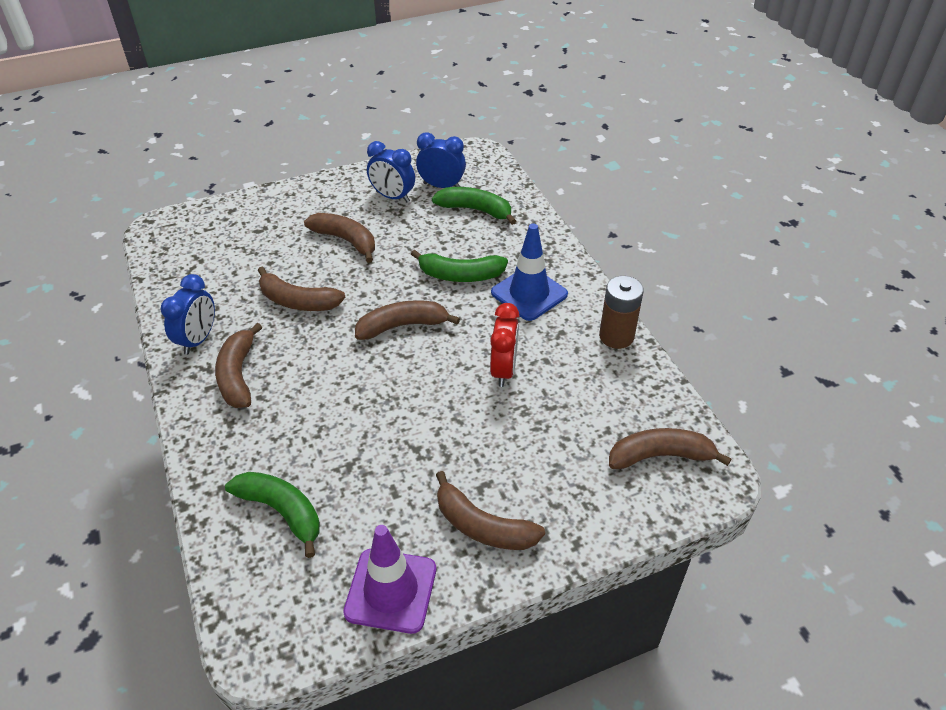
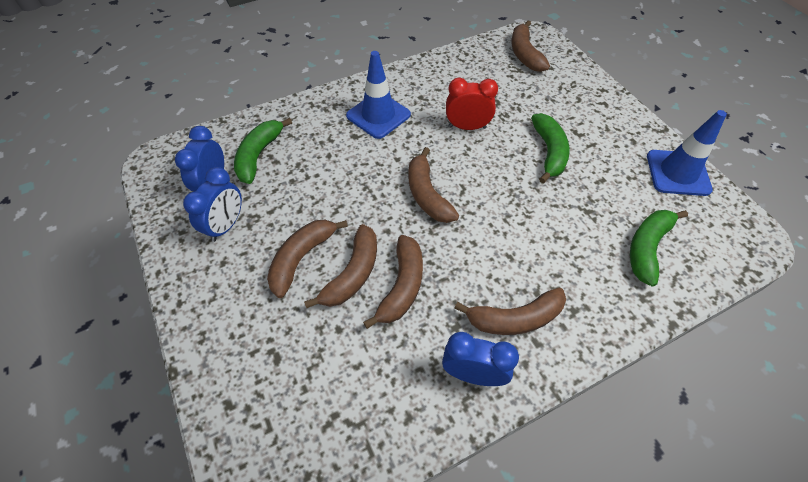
camera: 95 degrees left, 10 degrees up
(391, 590) = (678, 173): purple traffic cone -> blue traffic cone
(460, 275) = (356, 160): green banana -> green banana (549, 152)
(482, 526) = (609, 131): brown banana -> brown banana (352, 274)
(616, 336) = (421, 69): brown battery -> none

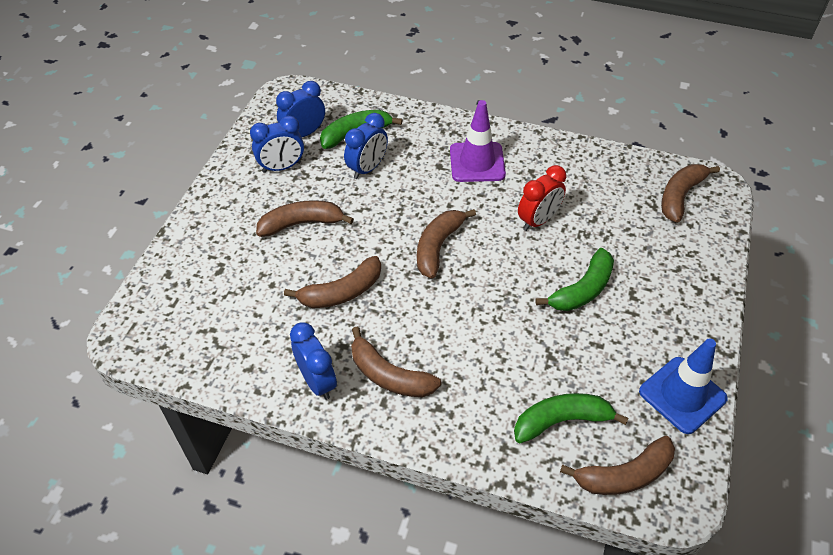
camera: 45 degrees right, 5 degrees down
(302, 175) = (367, 168): none -> blue clock
(352, 274) = (320, 259): brown banana -> brown banana (624, 475)
(378, 115) = (477, 162): blue traffic cone -> purple traffic cone
(467, 127) = (538, 220): red clock -> red clock turned 90 degrees clockwise

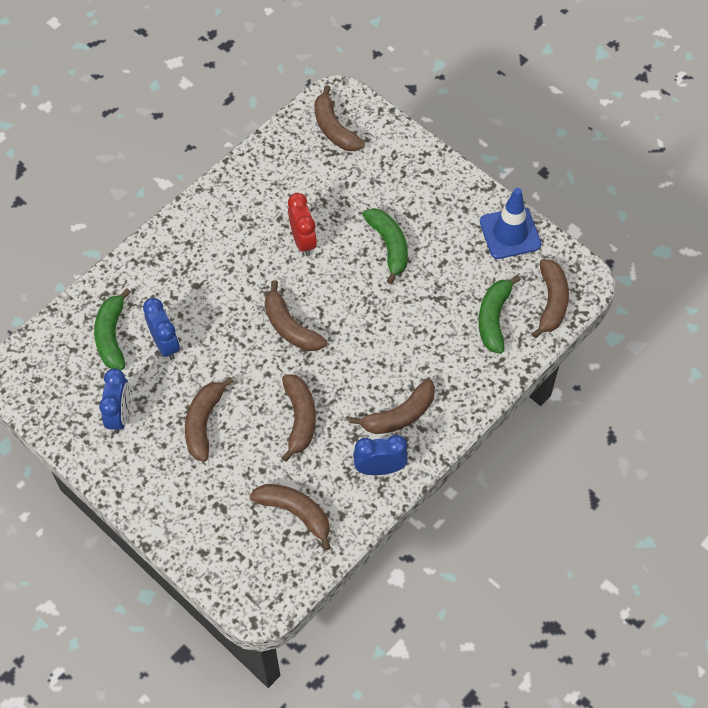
camera: 65 degrees left, 10 degrees up
(236, 328) = (295, 513): none -> brown banana
(304, 134) = (84, 380): blue clock -> none
(477, 162) = (209, 254): purple traffic cone -> none

